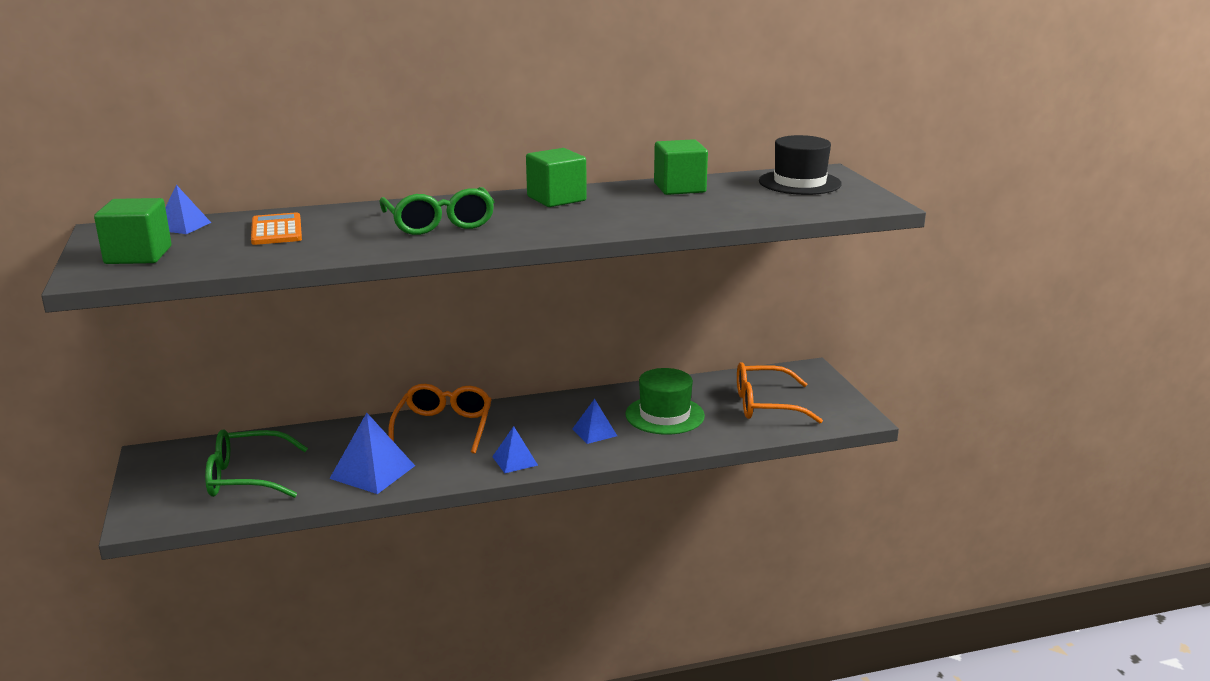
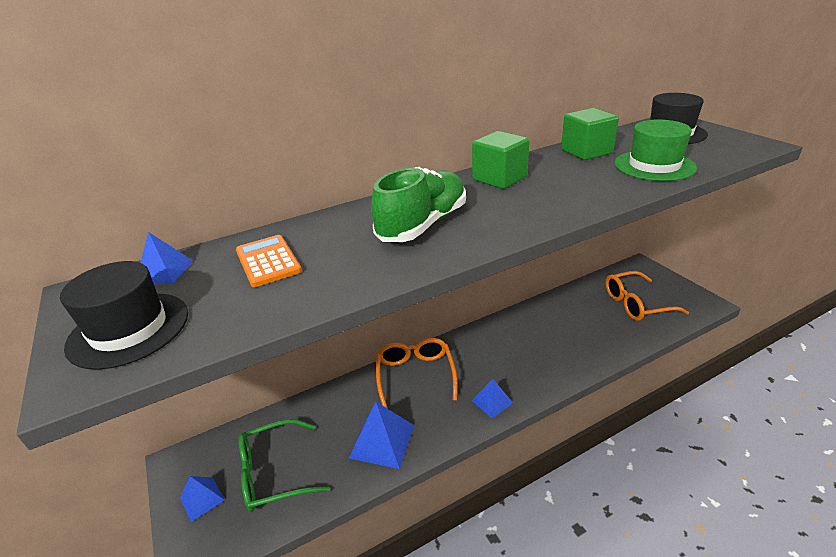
camera: 10 degrees left, 10 degrees up
(138, 255) = (129, 329): green cube -> black hat
(439, 223) = (423, 224): green glasses -> green shoe
(594, 432) = (534, 356): blue pyramid -> blue pyramid (202, 498)
(664, 415) = (573, 328): green hat -> green hat (654, 166)

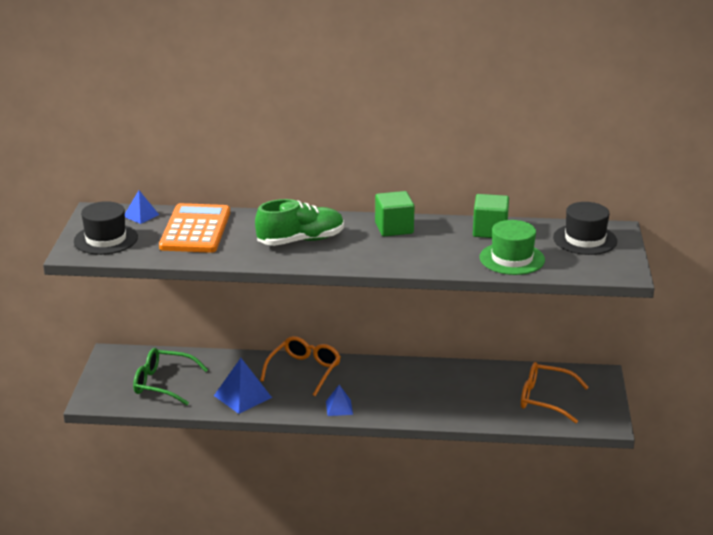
camera: 30 degrees right, 5 degrees down
(202, 498) = (114, 377): blue pyramid -> none
(268, 261) = (195, 230): orange calculator -> orange calculator, size x1.77

